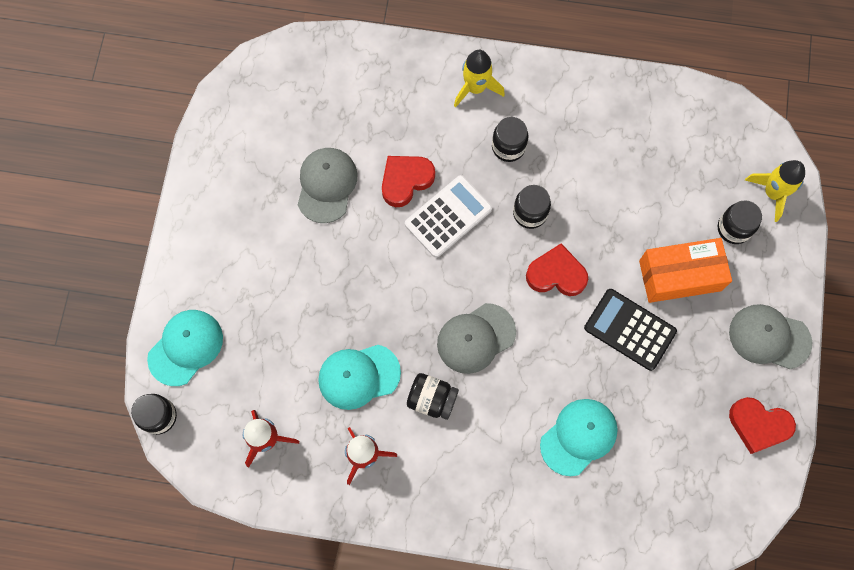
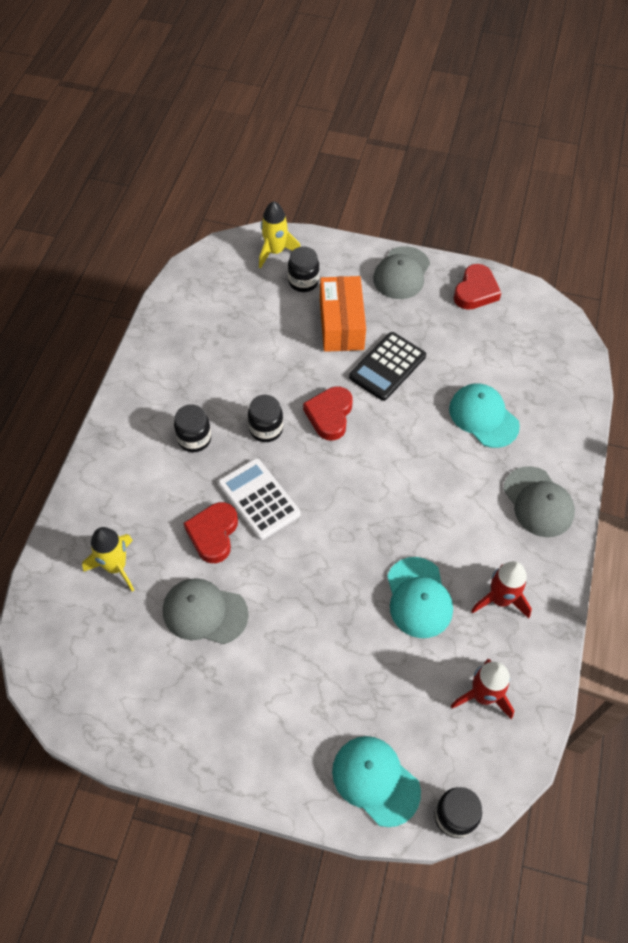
camera: 85 degrees left, 15 degrees down
(405, 181) = (213, 534): red heart -> red heart turned 45 degrees clockwise
(432, 399) = (445, 532): black jar -> none
(475, 88) = (124, 460): yellow rocket -> yellow rocket (116, 567)
(476, 338) = (386, 488): grey cap -> grey cap (538, 502)

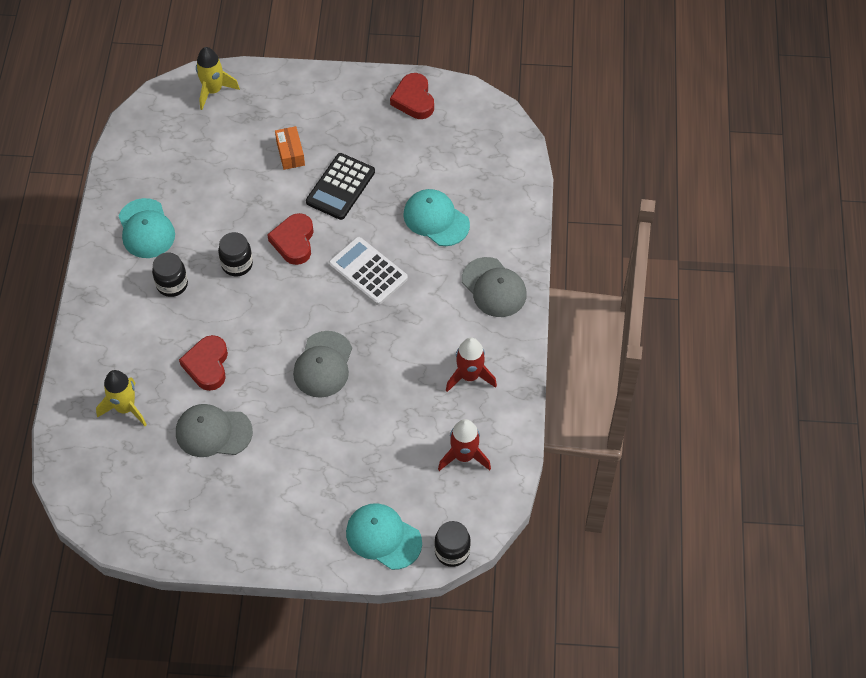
camera: 10 degrees left, 0 degrees up
(259, 499) = (242, 328): white calculator -> white calculator (368, 271)
(303, 282) = (246, 117): black jar -> none
(341, 324) = (290, 153): orange box -> orange box, size x0.57
(401, 273) = (340, 93): grey cap -> grey cap (323, 365)
(418, 598) = (398, 387): turquoise cap -> turquoise cap (146, 229)
(475, 291) = (414, 100): red heart -> red heart turned 150 degrees clockwise

